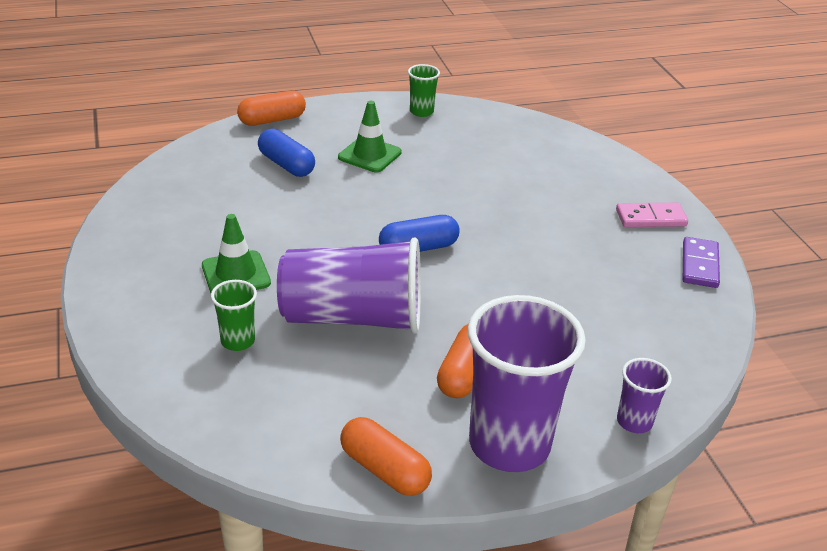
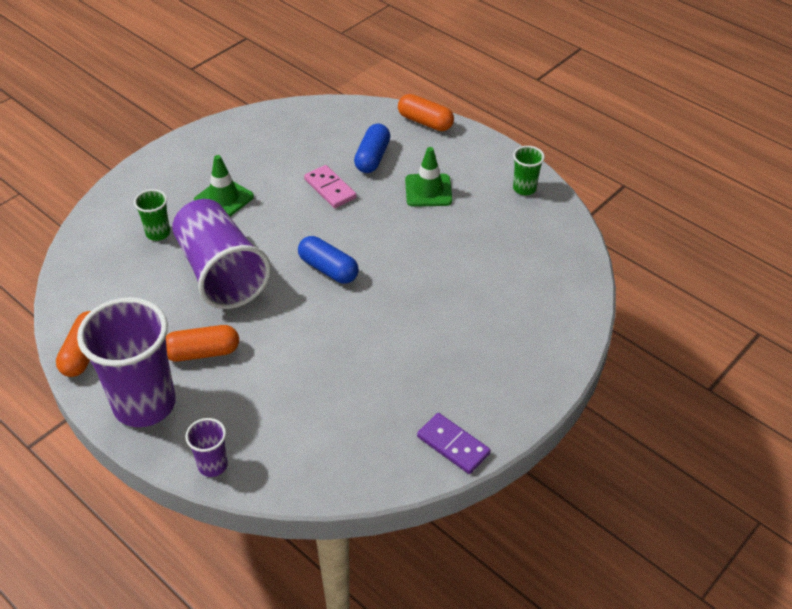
camera: 60 degrees right, 10 degrees up
(651, 218) = (498, 389): pink domino -> pink domino (330, 189)
(699, 265) = (453, 445): purple domino -> purple domino turned 60 degrees clockwise

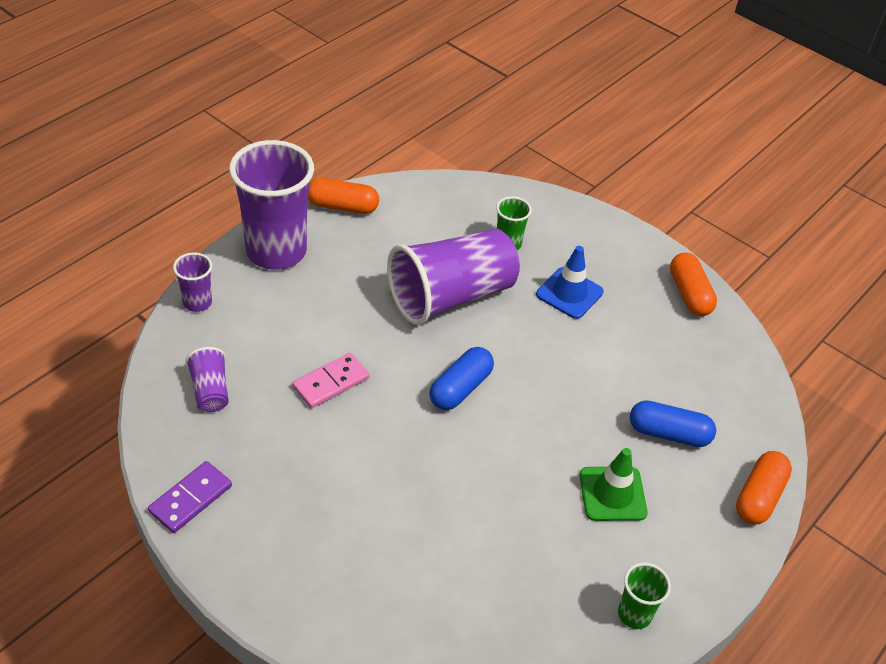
camera: 85 degrees right, 0 degrees up
(202, 352) = (338, 288): orange capsule -> orange capsule (689, 294)
(224, 198) = (569, 293): green traffic cone -> blue traffic cone
(330, 189) = (600, 389): pink domino -> pink domino (331, 382)
(330, 442) = (210, 391): none -> purple cup

